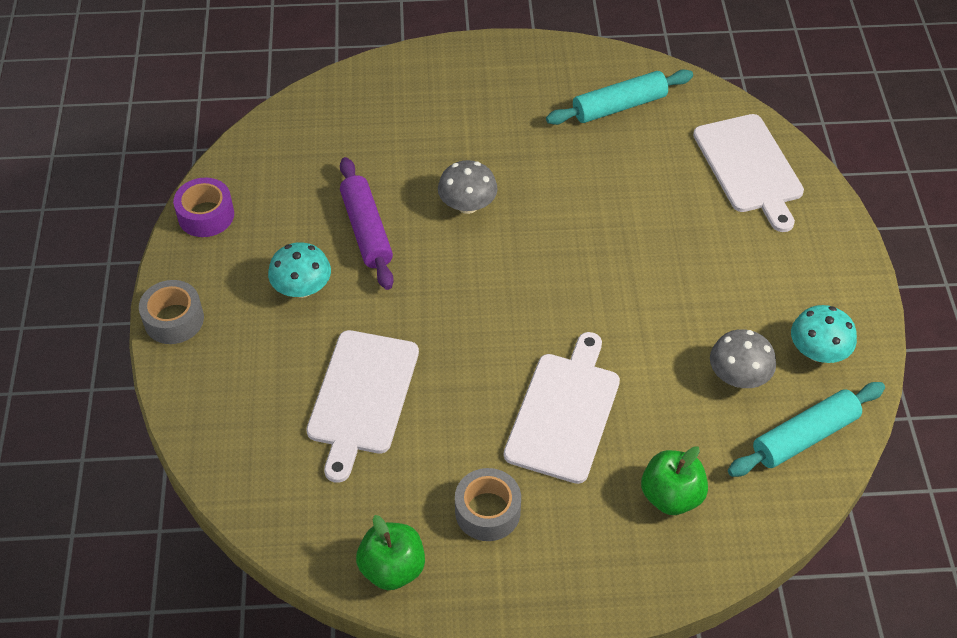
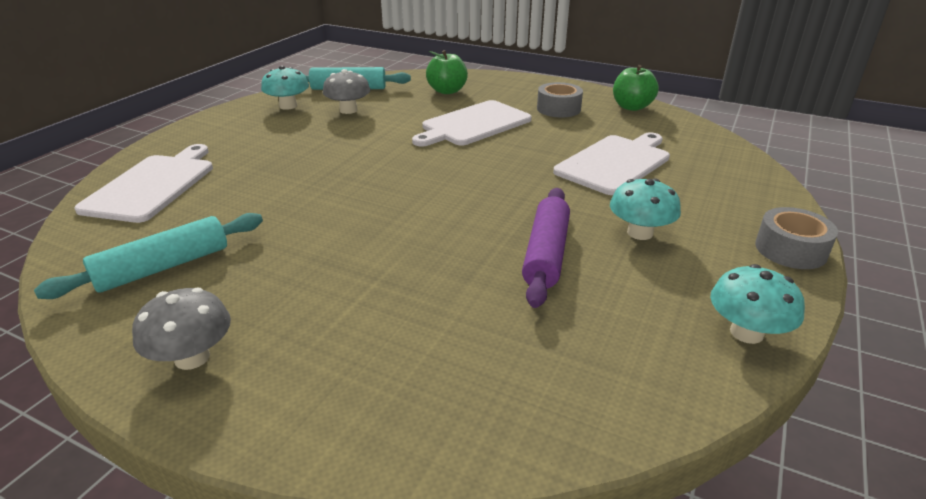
camera: 150 degrees left, 20 degrees down
(206, 215) = (746, 332): purple tape -> turquoise mushroom
(467, 205) = (424, 240): grey mushroom -> grey mushroom (192, 357)
(619, 106) = (163, 267): turquoise rolling pin -> turquoise rolling pin turned 45 degrees counterclockwise

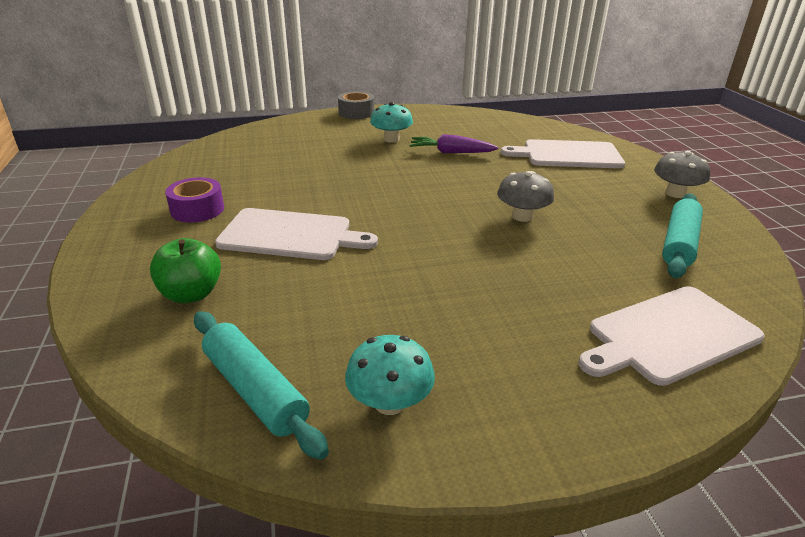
camera: 130 degrees left, 0 degrees up
(163, 267) = (679, 244): turquoise rolling pin -> turquoise rolling pin turned 75 degrees counterclockwise
(348, 110) = (341, 334): grey mushroom -> grey mushroom (522, 216)
(546, 254) = (451, 152): purple rolling pin -> purple carrot
(558, 109) = (197, 209): grey tape -> purple tape
(615, 163) = (303, 162): white cutting board -> white cutting board (568, 155)
(631, 107) = (160, 181): green apple -> none
(746, 332) = (439, 112): turquoise mushroom -> none

